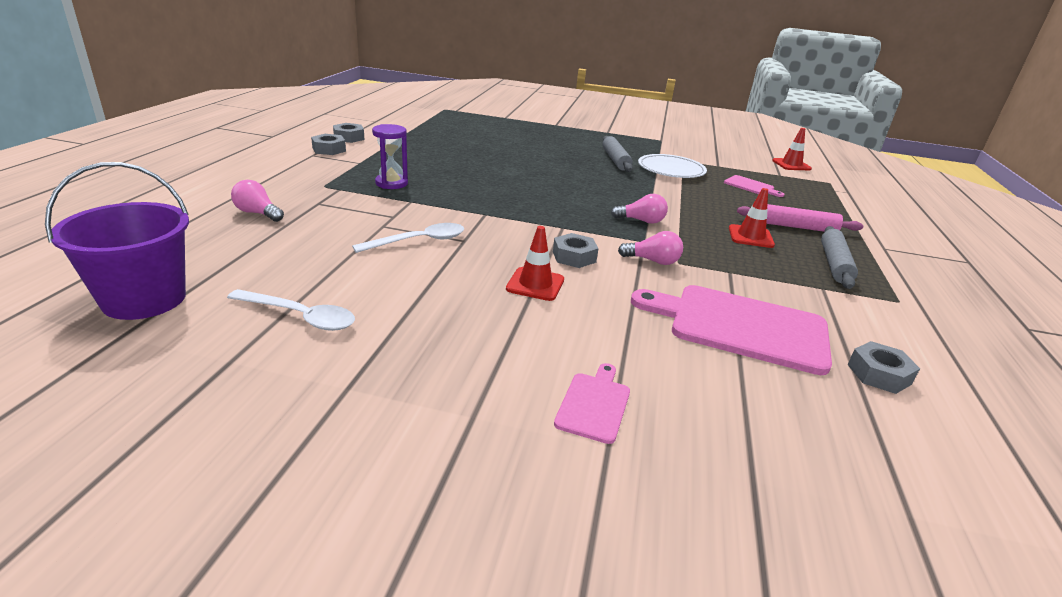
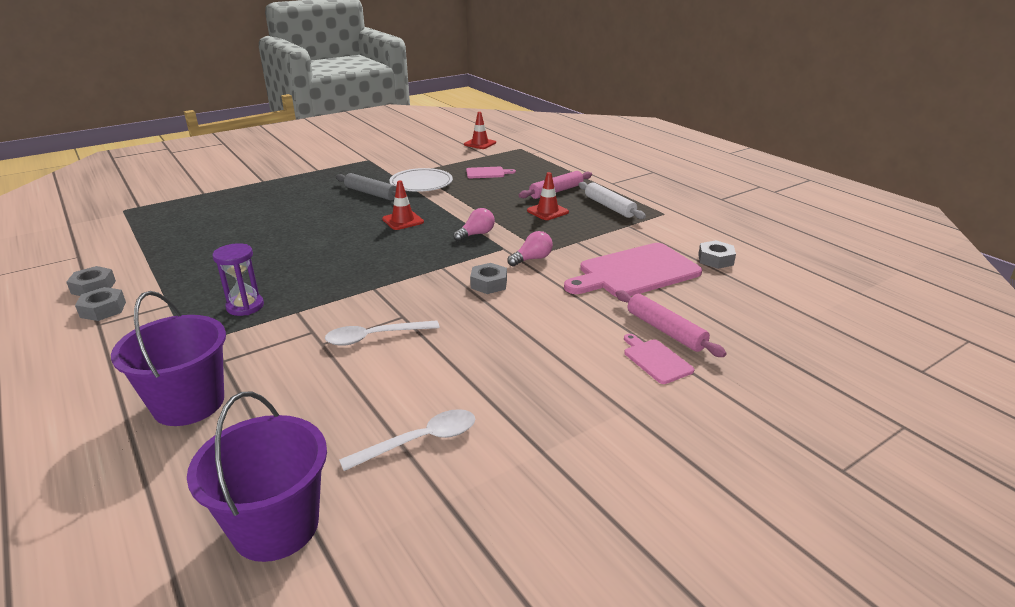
camera: 45 degrees left, 0 degrees up
(257, 213) = (189, 403): pink light bulb -> purple bucket
(419, 241) = (375, 337): white spoon -> white spoon turned 120 degrees counterclockwise
(535, 284) = (505, 316): red traffic cone -> red traffic cone (403, 221)
(662, 390) = (665, 330): none -> pink rolling pin
(834, 264) = (609, 207): grey rolling pin -> white rolling pin

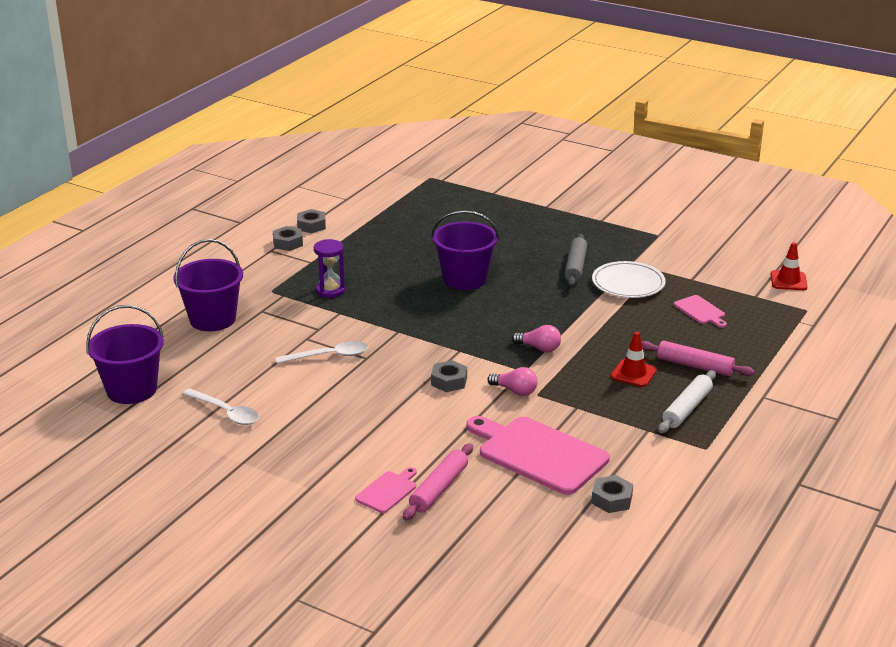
camera: 65 degrees right, 0 degrees up
(326, 237) = (464, 279): none -> purple bucket
(375, 337) = (329, 356): white spoon -> white spoon turned 120 degrees clockwise
(403, 221) = (531, 303): red traffic cone -> none

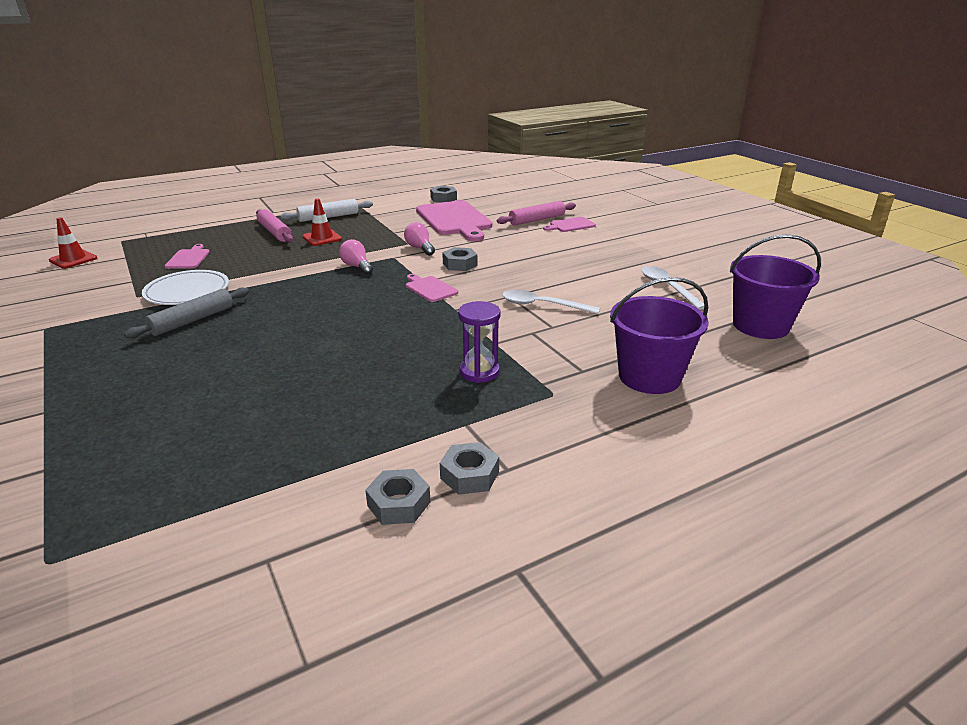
camera: 150 degrees left, 0 degrees up
(442, 345) = (430, 288): none -> pink cutting board
(464, 279) = (318, 341): purple bucket -> none

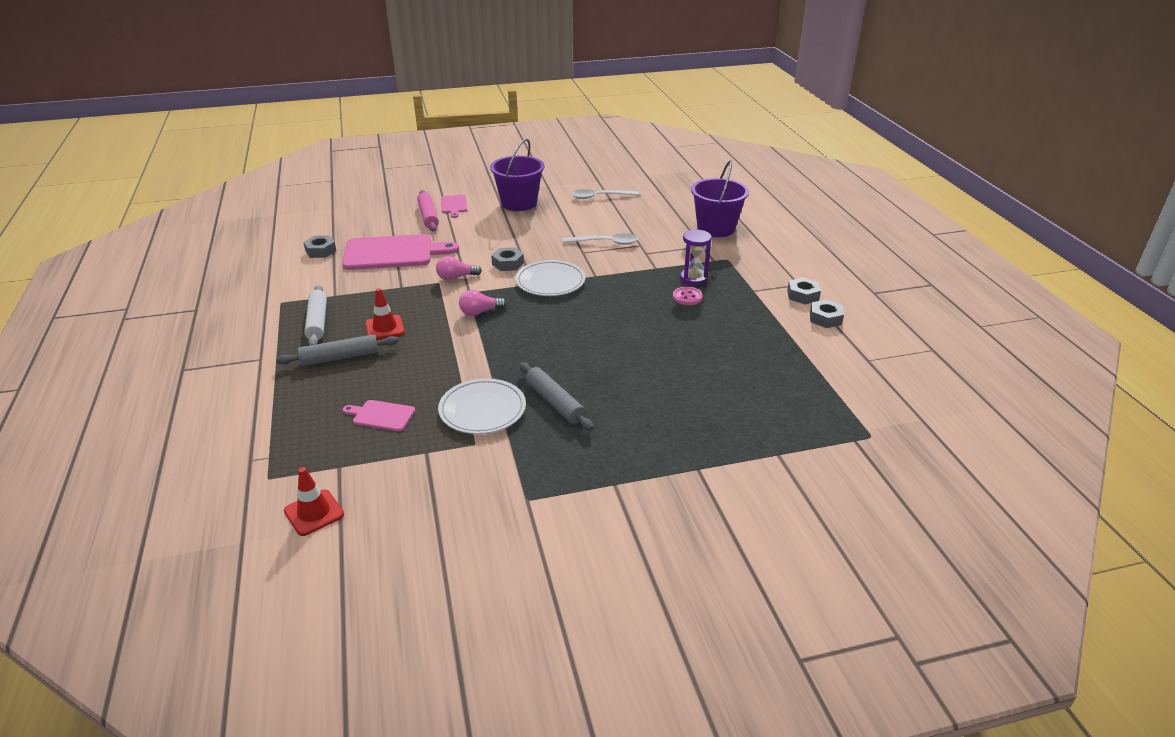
camera: 75 degrees left, 5 degrees up
(275, 232) = (339, 357): pink rolling pin -> grey rolling pin
(426, 372) = (687, 297): none -> pink button
(430, 288) = (550, 282): pink cutting board -> white plate
(542, 305) = (606, 243): white spoon -> white spoon turned 120 degrees counterclockwise
(760, 326) = (667, 184): purple bucket -> purple bucket (519, 203)

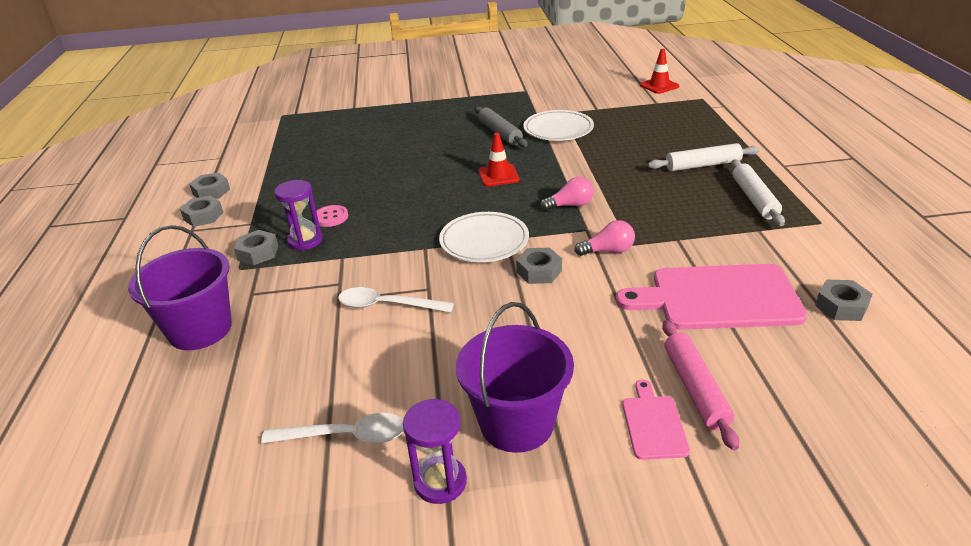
camera: 170 degrees left, 0 degrees up
(339, 357) = (703, 165): grey rolling pin -> white rolling pin
(381, 415) = (639, 127): pink cutting board -> none
(385, 328) = (672, 191): red traffic cone -> red traffic cone (498, 175)
(551, 188) = (440, 482): none -> purple hourglass
(723, 269) = (258, 253): none -> grey nut

